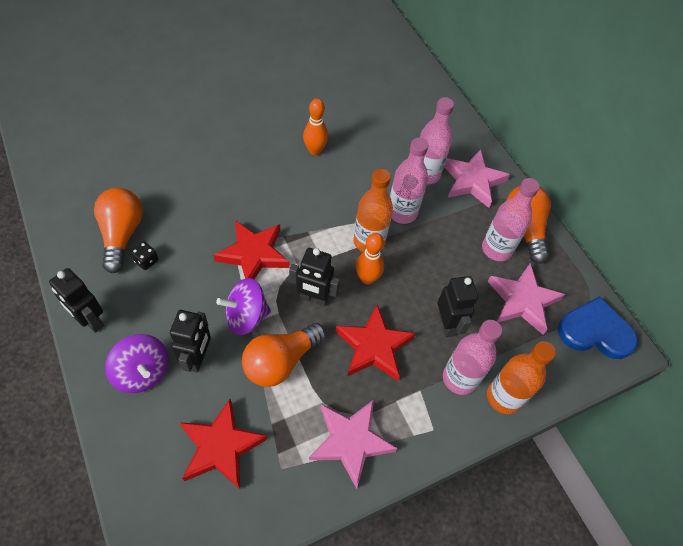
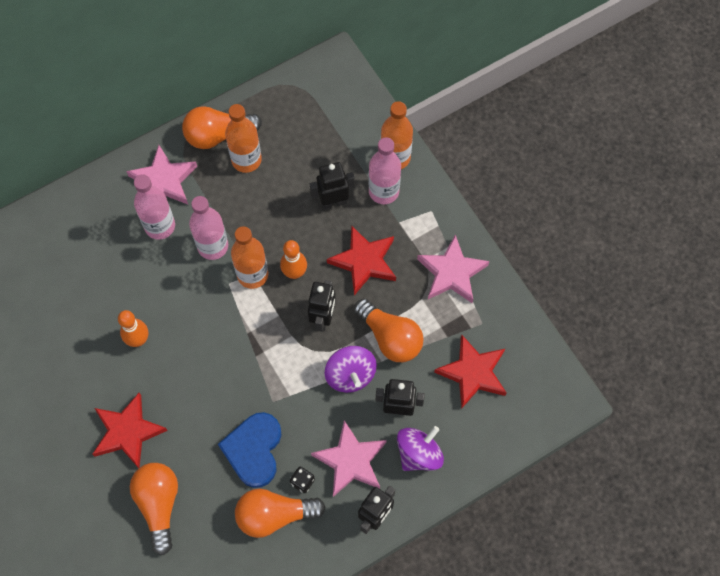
camera: 90 degrees left, 10 degrees up
(160, 153) = (159, 504): none -> orange light bulb
(253, 254) = (281, 380): red star -> red star (128, 432)
(496, 249) = (246, 160): pink bottle -> orange bottle
(522, 301) = (300, 140): pink star -> pink star (351, 461)
(595, 331) = (323, 83): blue heart -> blue heart (254, 450)

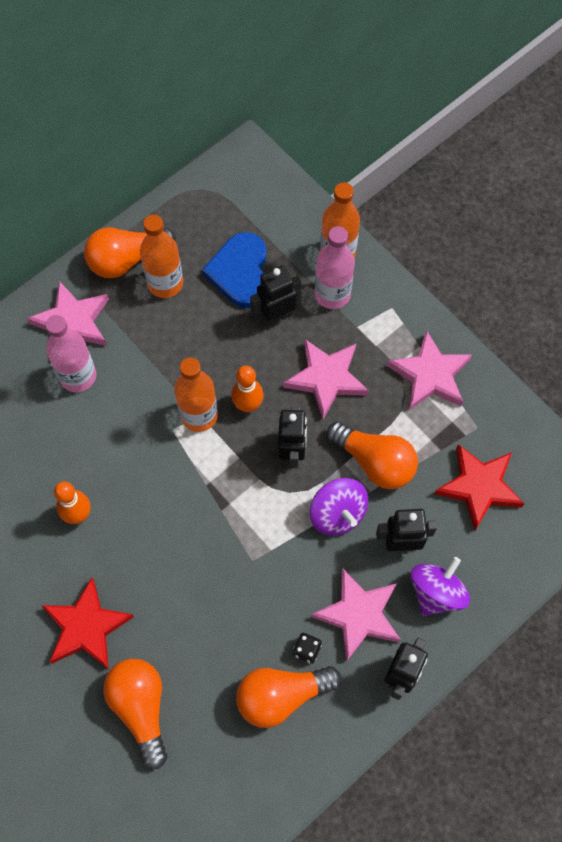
camera: 10 degrees left, 0 degrees up
(213, 246) = (145, 389): pink bottle -> none
(254, 450) = (241, 622): blue heart -> blue heart (240, 272)
(364, 261) = (326, 379): red star -> pink star

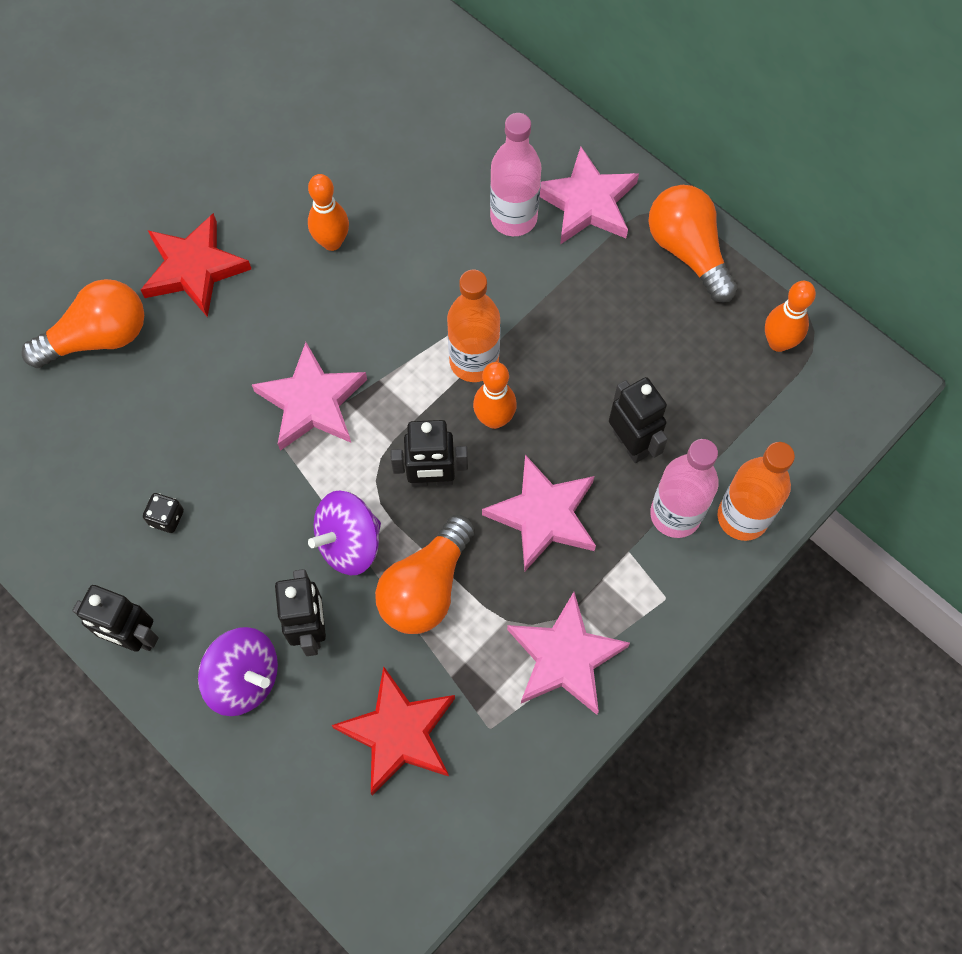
camera: 85 degrees right, 0 degrees up
(165, 283) = (659, 301): orange bottle -> none
(208, 212) = (778, 342): none -> orange bowling pin
(240, 272) = (691, 392): blue heart -> none
(281, 695) = (110, 492): orange light bulb -> none
(359, 615) = (212, 579): pink star -> pink star (312, 402)

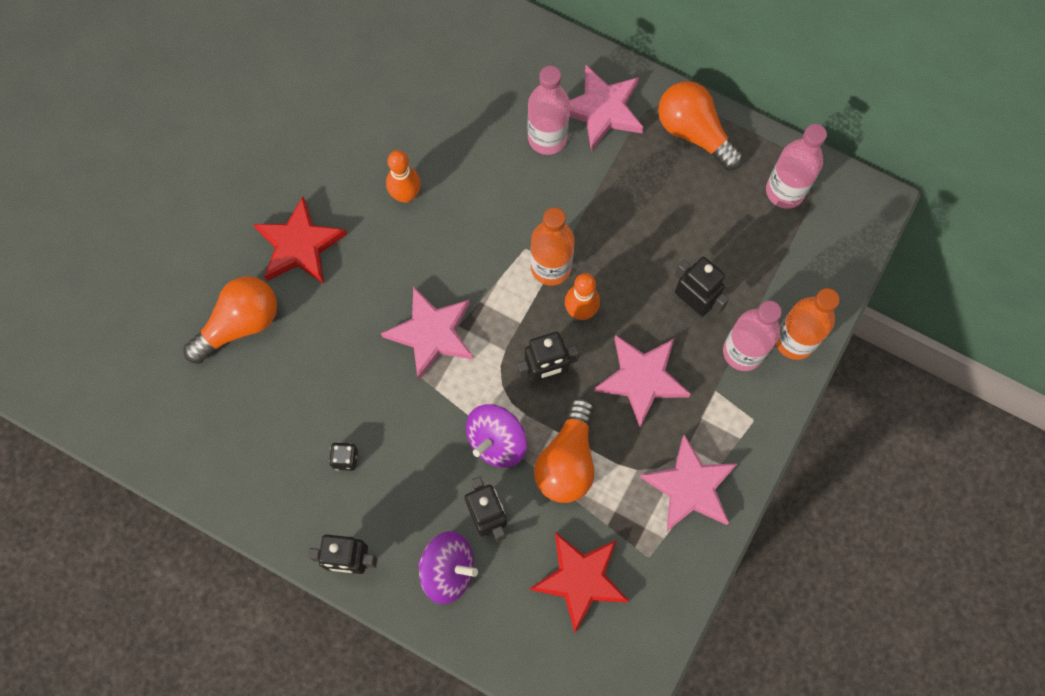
camera: 15 degrees left, 5 degrees up
(778, 342) = (785, 191): orange bowling pin -> pink bottle

